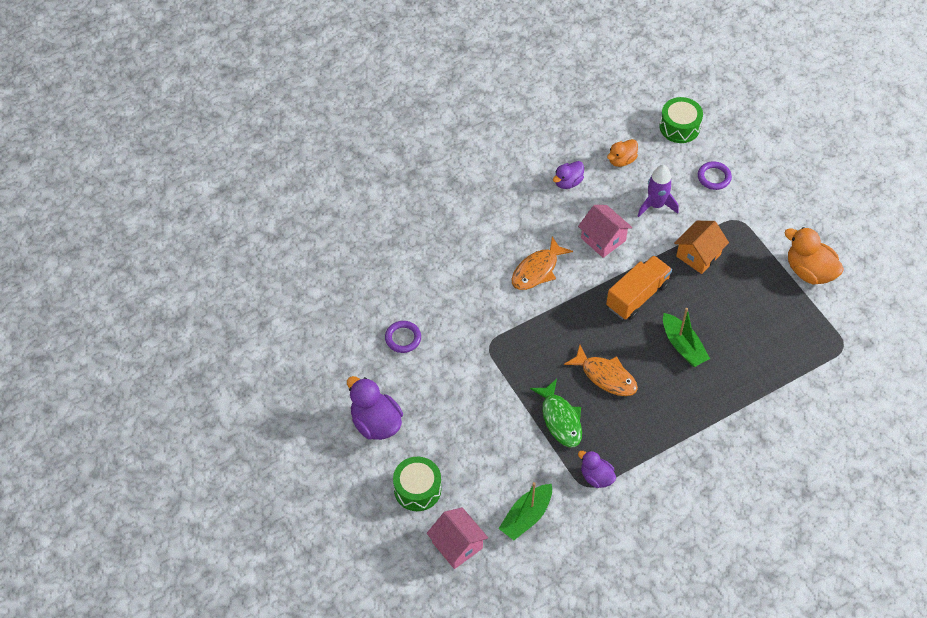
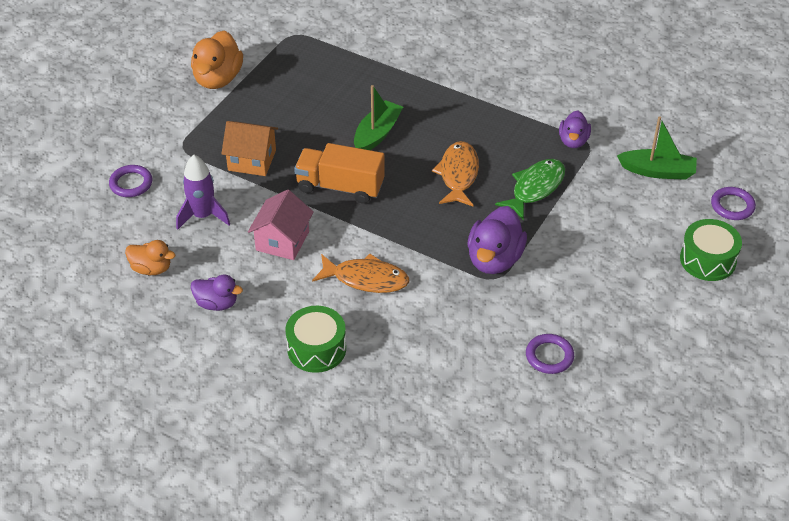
camera: 120 degrees left, 10 degrees down
(376, 423) = (670, 328): purple duck -> purple duck (494, 259)
(457, 545) = (732, 206): pink house -> purple ring
(679, 127) = (67, 237): green drum -> green drum (316, 349)

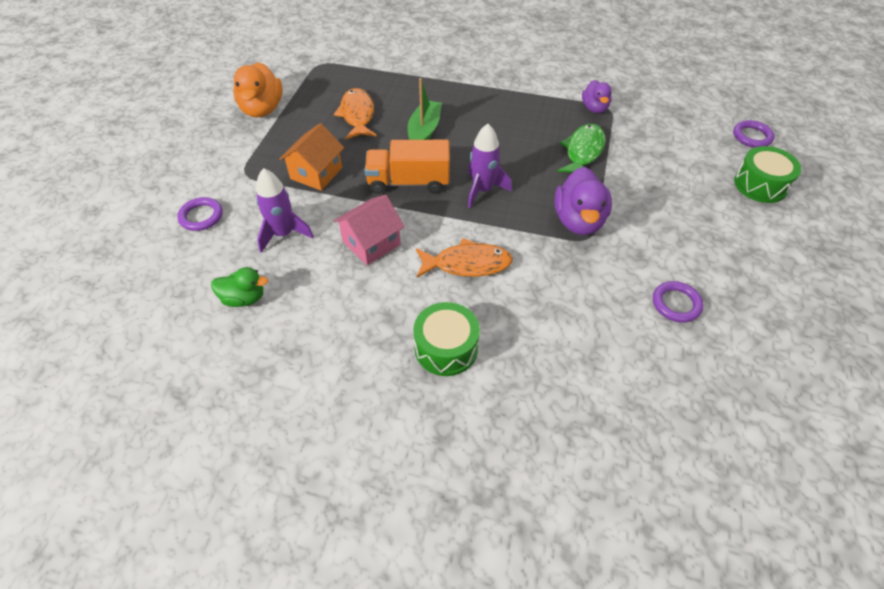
camera: 15 degrees left, 5 degrees up
(151, 268) = (244, 298): orange duck -> green duck
(217, 303) = (324, 321): purple duck -> none
(252, 160) = (316, 173): orange house -> orange house turned 60 degrees counterclockwise
(282, 241) = (371, 243): pink house -> pink house turned 45 degrees clockwise
(411, 209) = (483, 190): none -> purple rocket
(458, 174) = (511, 152): orange fish -> orange fish (357, 115)
(657, 171) = (676, 120): green boat -> none

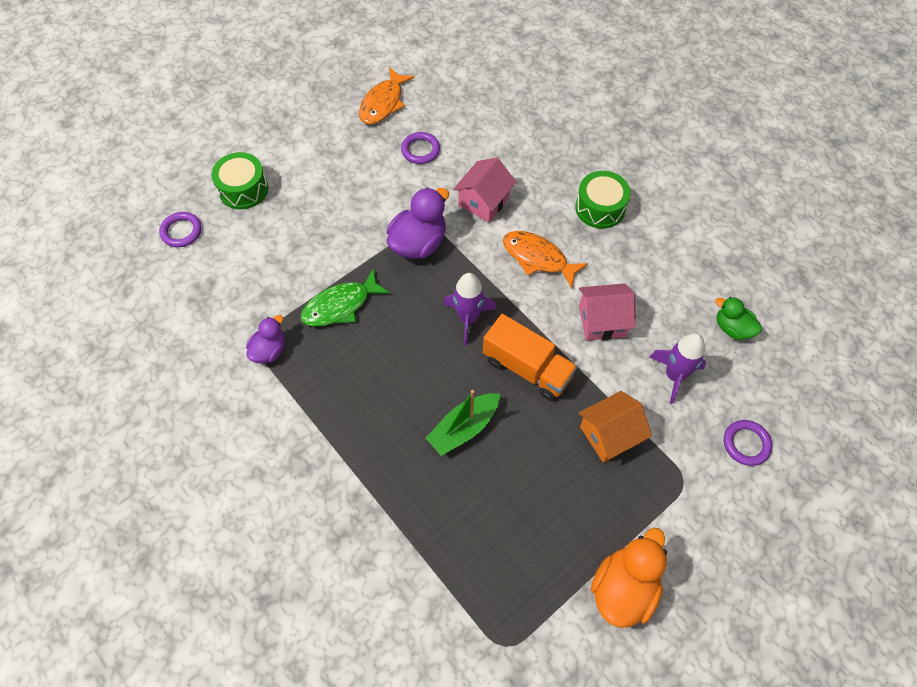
camera: 145 degrees left, 10 degrees up
(357, 115) = (518, 501): orange fish -> orange fish (383, 103)
(563, 288) = (484, 201): none -> pink house

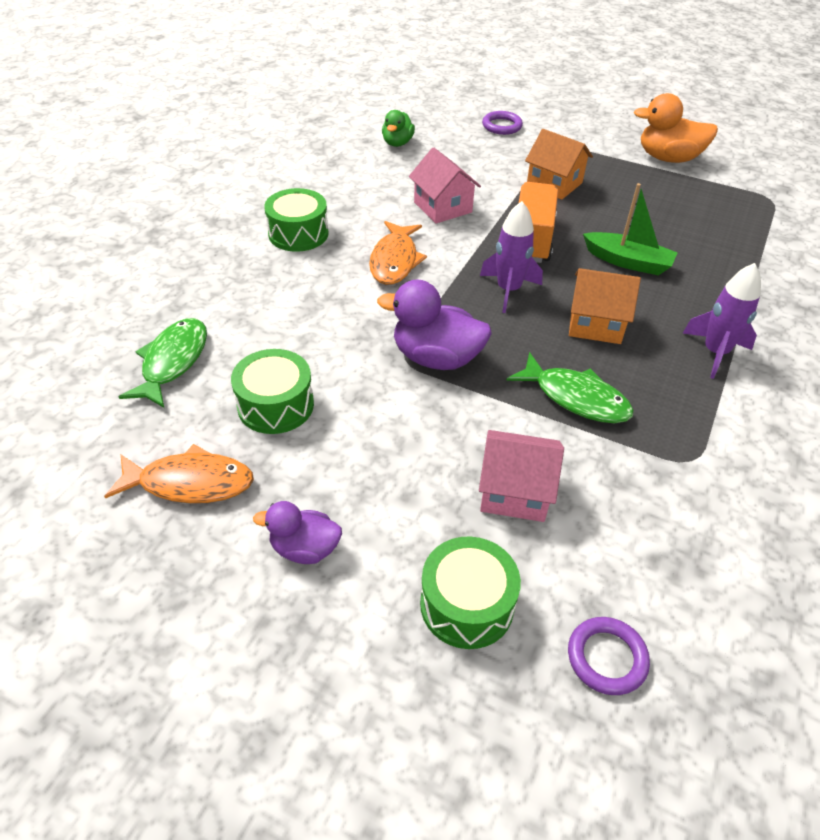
camera: 115 degrees left, 15 degrees down
(269, 350) = (690, 441): purple duck -> purple duck (305, 549)
(402, 358) = (595, 324): none -> orange house
(420, 150) = (275, 405): purple ring -> green drum
(483, 111) = (173, 362): none -> green fish
(484, 201) = (337, 320): pink house -> pink house (514, 492)
(674, 375) = (468, 163): purple rocket -> purple rocket (715, 353)

